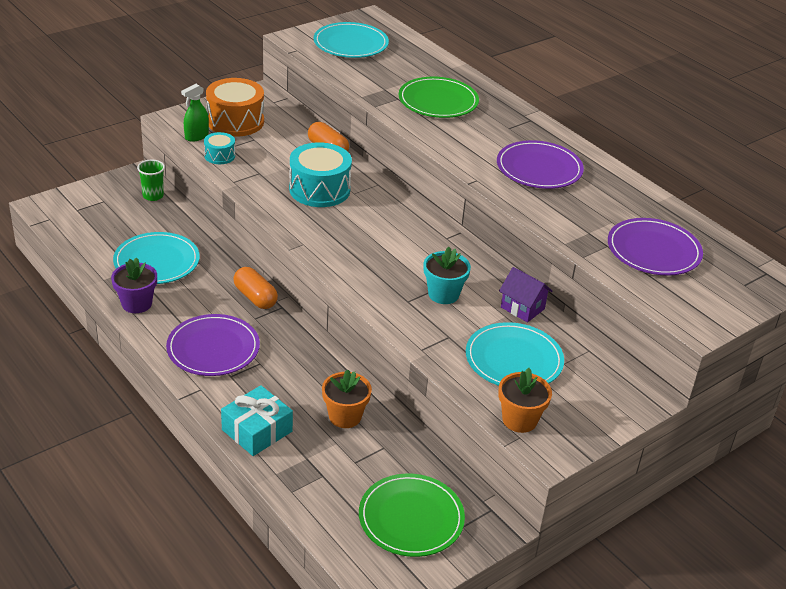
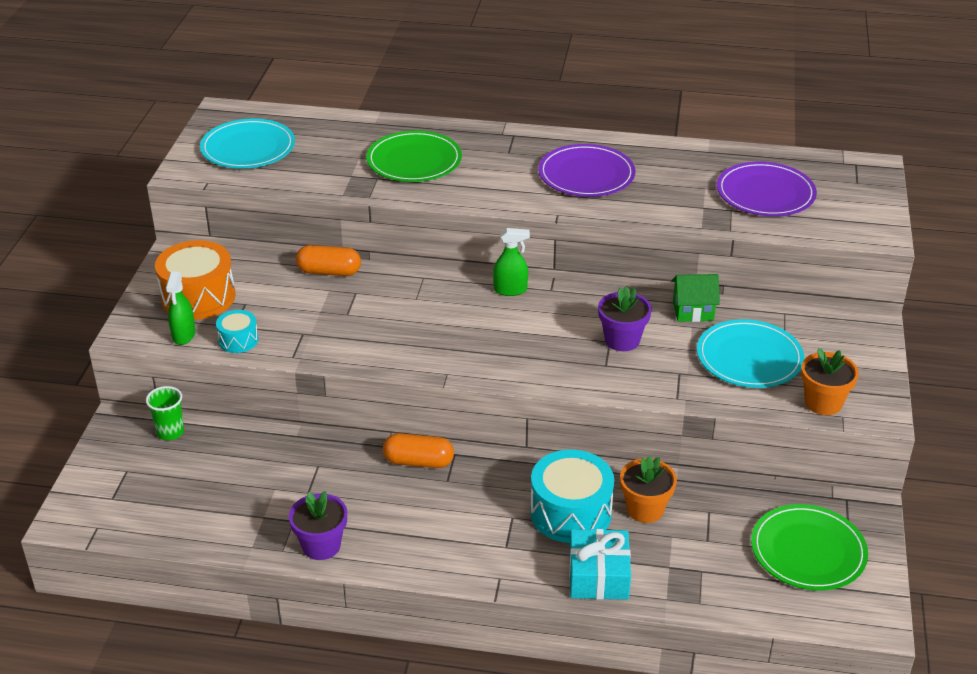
camera: 40 degrees left, 0 degrees up
(156, 261) = (276, 493): turquoise plate -> none
(213, 348) = (454, 534): purple plate -> none
(319, 189) = (381, 314): turquoise drum -> turquoise drum (570, 513)
(420, 223) = (510, 290): none -> green spray bottle
(443, 294) = (622, 340): turquoise flower pot -> purple flower pot
(522, 308) = (693, 311): purple house -> green house

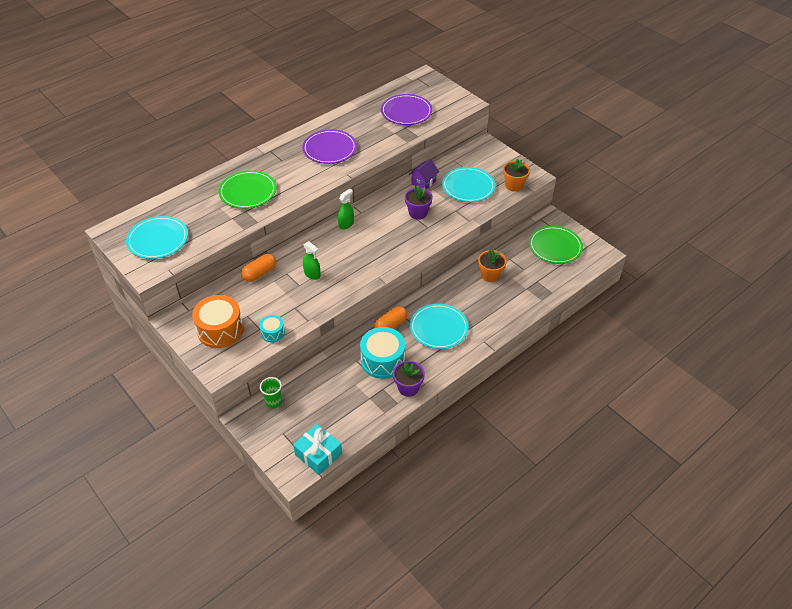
camera: 50 degrees left, 10 degrees up
(184, 335) = (244, 351): green spray bottle -> green spray bottle (312, 274)
(470, 513) = (439, 328): none -> turquoise plate
(570, 513) = (470, 297): turquoise drum -> turquoise drum (383, 360)
(598, 576) = (511, 311): turquoise gift -> turquoise gift (318, 454)
(693, 311) = (423, 182): green house -> purple house

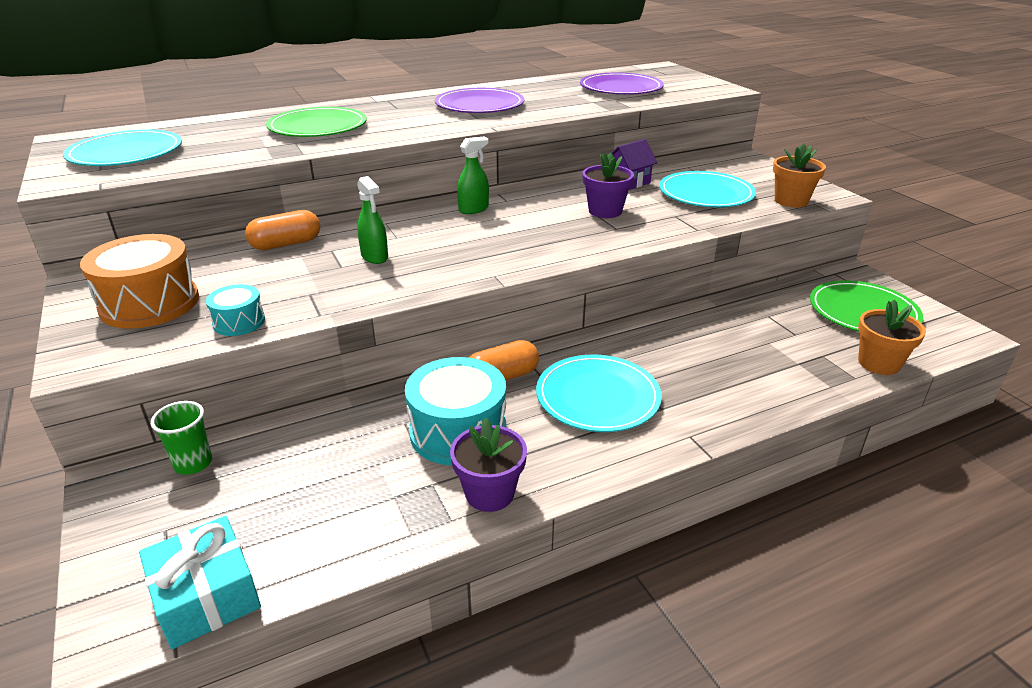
camera: 15 degrees right, 15 degrees down
(490, 275) = (725, 333): orange flower pot -> orange flower pot (879, 363)

